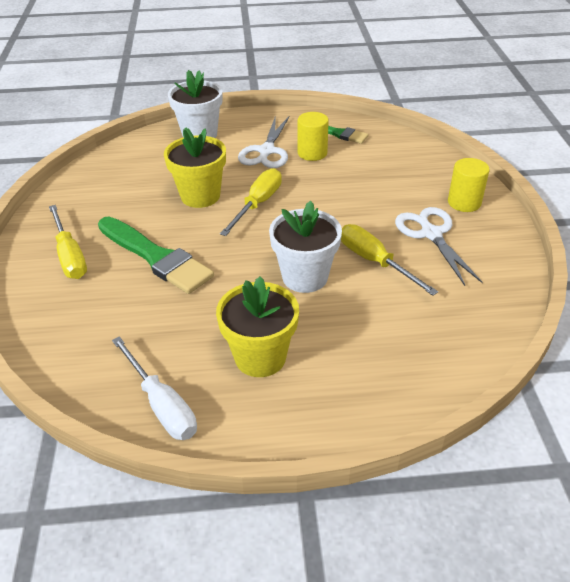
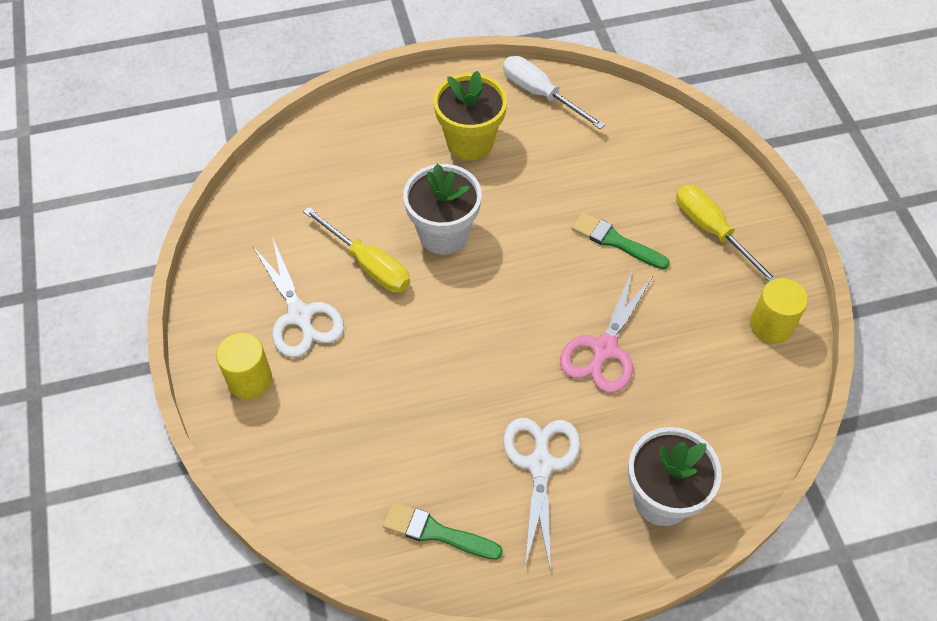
camera: 170 degrees right, 15 degrees up
(156, 257) = (615, 241): green brush -> green brush, size x0.59
(200, 196) = (604, 349): yellow flower pot -> pink scissors
(258, 204) = (523, 343): yellow screwdriver -> none
(312, 153) = (468, 469): yellow cylinder -> yellow cylinder (771, 325)

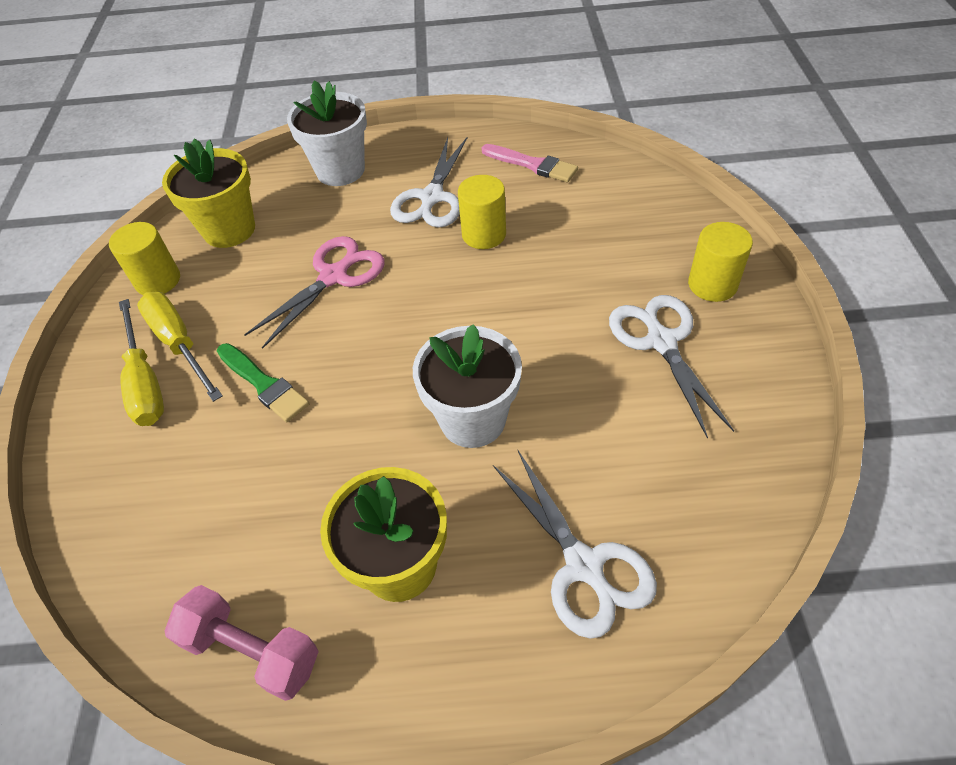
camera: 165 degrees left, 5 degrees down
(356, 156) = (583, 565): none -> white scissors
(368, 265) = (575, 391): yellow screwdriver -> yellow screwdriver (179, 343)
(437, 532) = (532, 164): green brush -> pink brush
(472, 417) = (484, 234): none -> yellow cylinder
(540, 94) = (252, 650): white screwdriver -> pink dumbbell
(740, 394) = (229, 230): none -> yellow flower pot

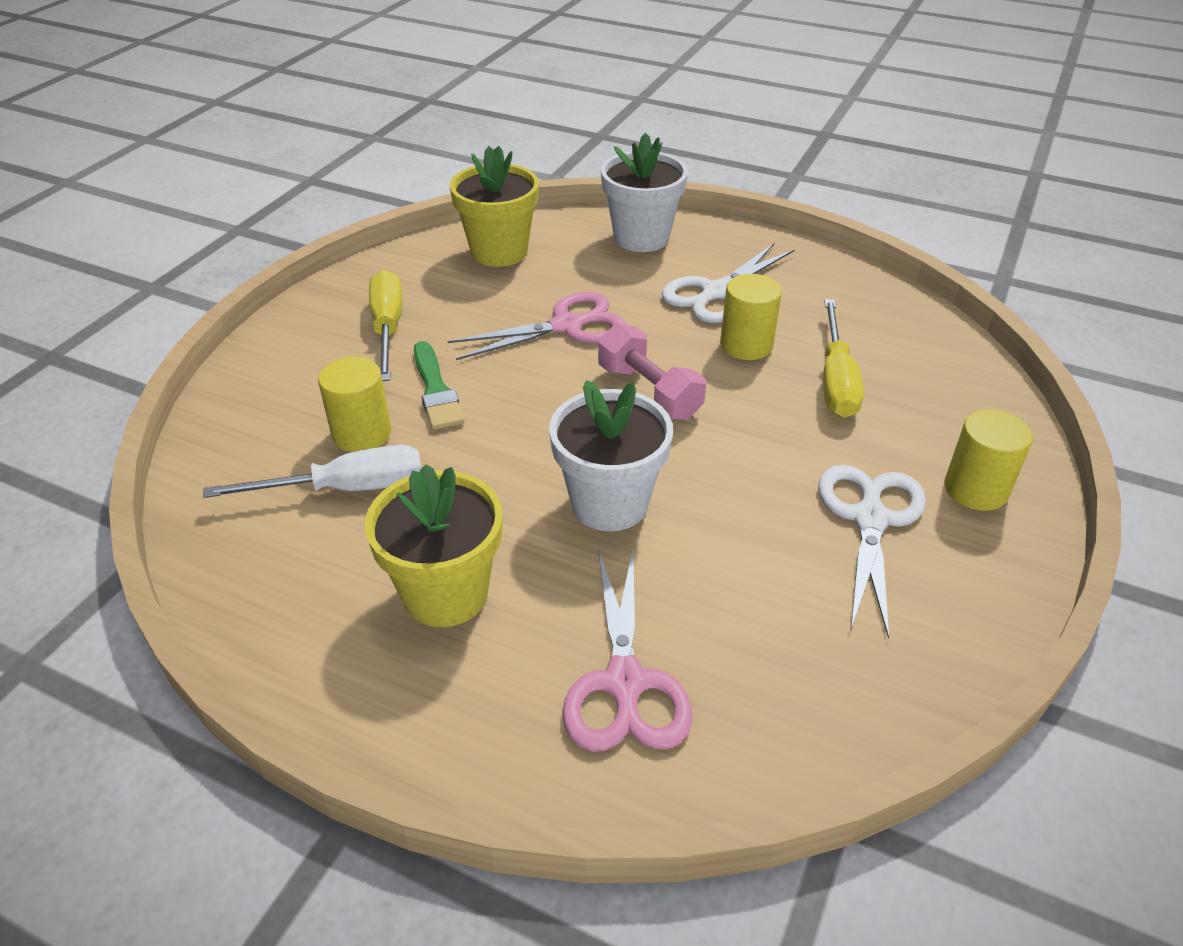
camera: 25 degrees right, 10 degrees down
(145, 382) = (337, 347): yellow screwdriver -> yellow screwdriver (836, 380)
(158, 280) = (407, 270): yellow cylinder -> yellow cylinder (362, 433)
(248, 513) = (346, 488): none -> white screwdriver
(252, 650) = (269, 597): pink dumbbell -> pink dumbbell (649, 392)
(532, 164) = (849, 300): pink brush -> none
(583, 565) = (624, 682): white scissors -> pink scissors

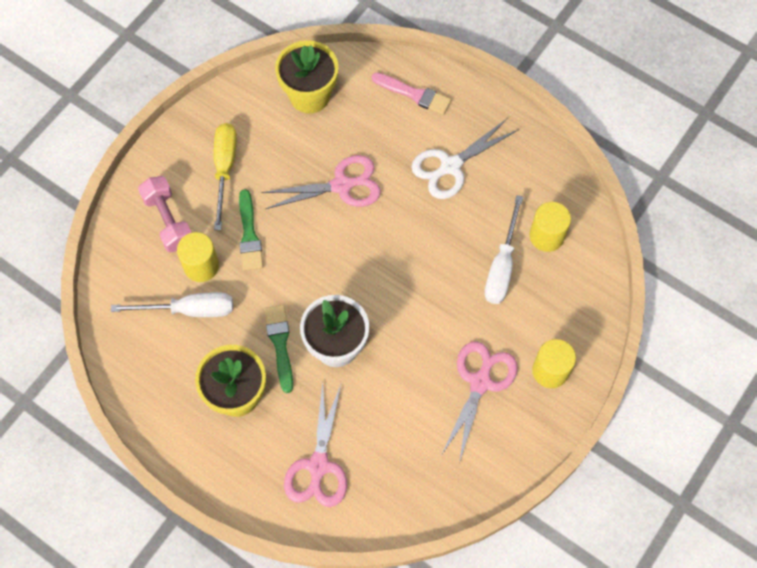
camera: 10 degrees right, 25 degrees up
(511, 513) = (280, 344): none -> green brush
(641, 237) = (414, 94): white flower pot -> pink brush
(649, 392) = (380, 258): pink dumbbell -> pink dumbbell (168, 221)
(746, 345) = (455, 223): yellow cylinder -> yellow cylinder (546, 236)
(836, 380) = (501, 266): yellow screwdriver -> white screwdriver
(870, 519) = (480, 382): white scissors -> pink scissors

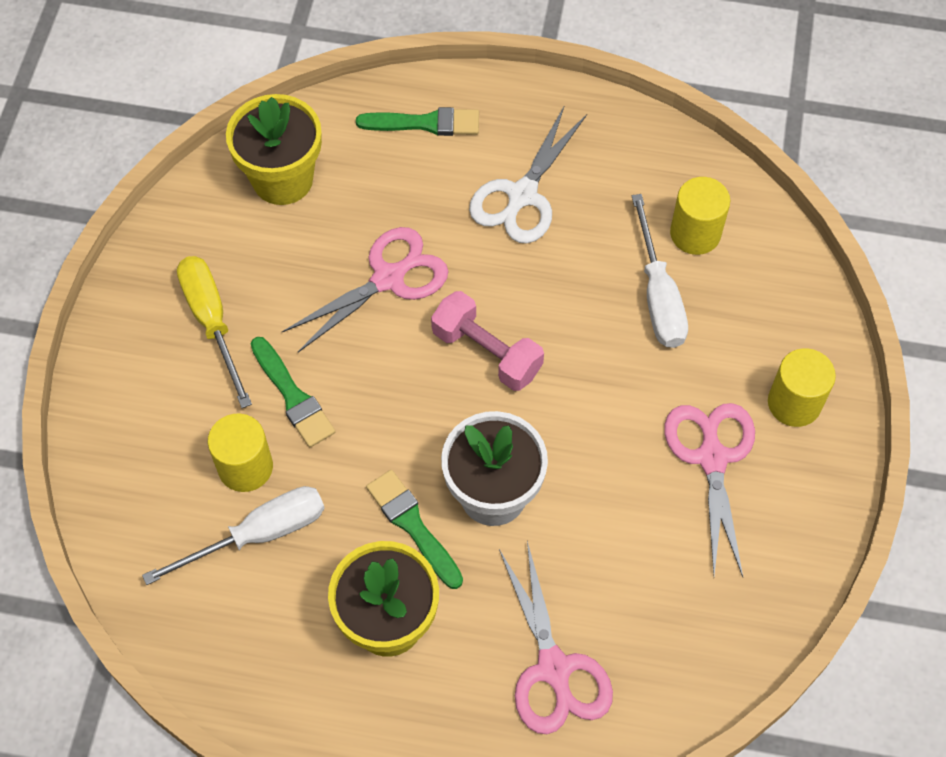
camera: 25 degrees left, 5 degrees down
(168, 221) = (166, 425): pink dumbbell -> pink dumbbell (486, 352)
(414, 94) = (425, 123): pink brush -> green brush

